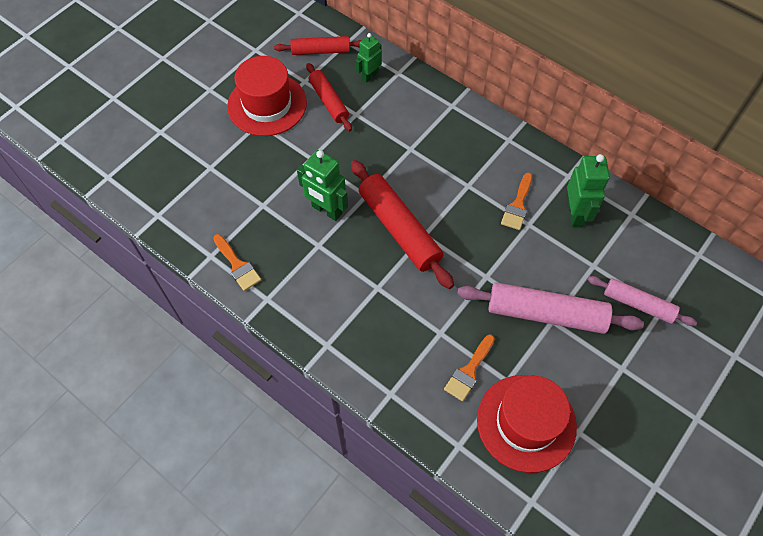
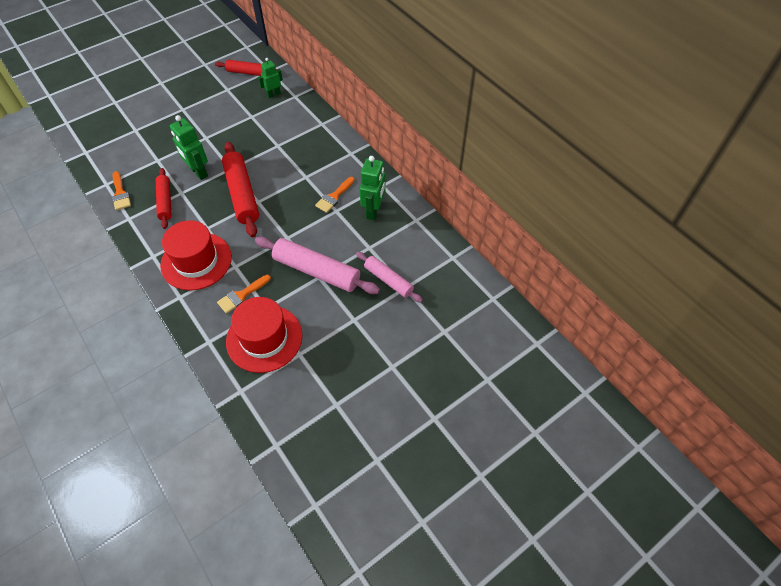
camera: 15 degrees right, 5 degrees down
(267, 104) = (194, 99): red hat -> red hat (196, 261)
(329, 101) = (237, 105): red rolling pin -> red rolling pin (165, 201)

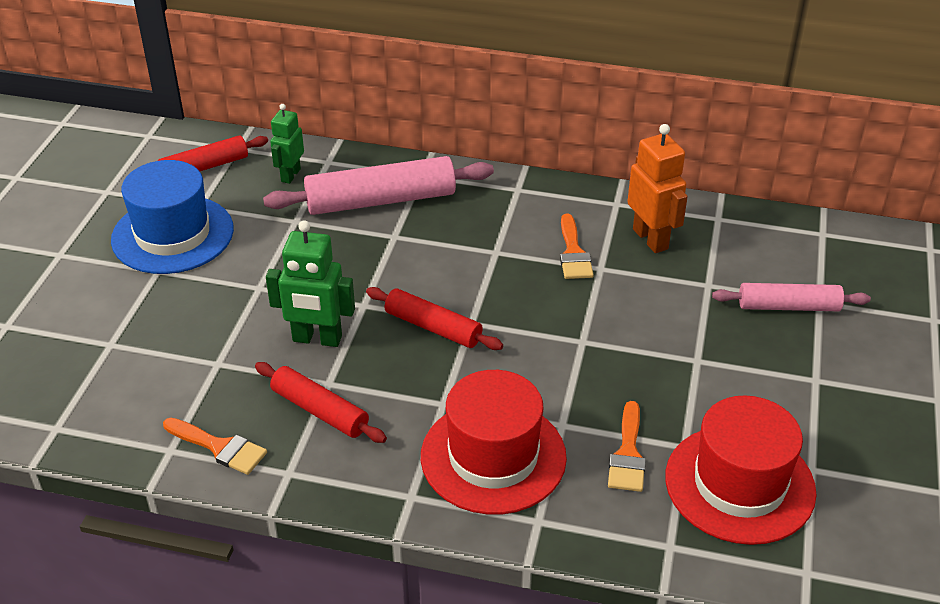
camera: 40 degrees left, 15 degrees down
(204, 96) = (172, 234): none -> blue hat
(242, 194) = (433, 327): red rolling pin -> red rolling pin, size x0.61
(316, 271) = (684, 355): pink rolling pin -> pink rolling pin (380, 200)
(374, 211) = (651, 239): green robot -> orange robot

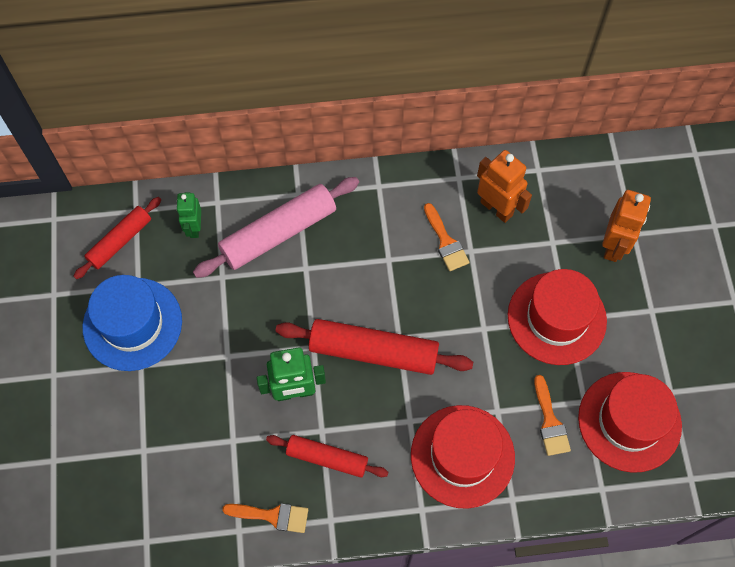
camera: 20 degrees left, 25 degrees up
(433, 327) = (373, 352): red rolling pin -> red rolling pin, size x1.63
(682, 355) = (556, 318): none -> red hat
(788, 306) = (614, 246): pink rolling pin -> orange robot

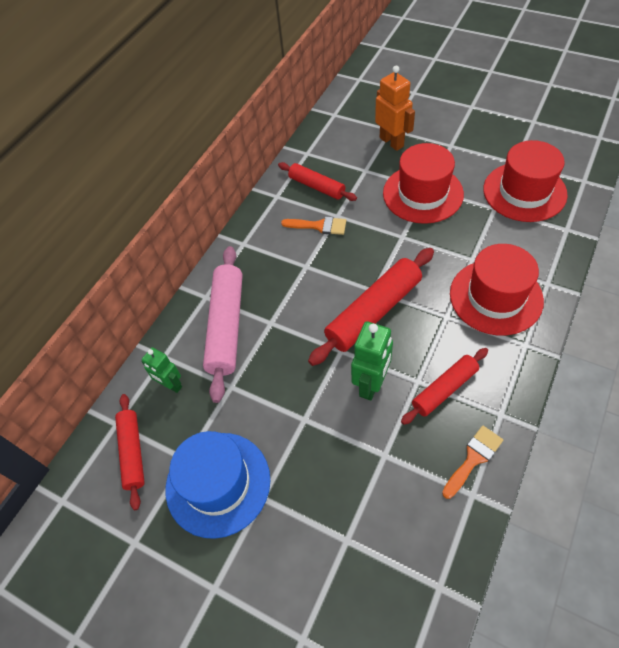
camera: 50 degrees left, 10 degrees down
(497, 208) = (316, 187): orange robot -> red rolling pin
(550, 421) = (498, 233): orange brush -> none

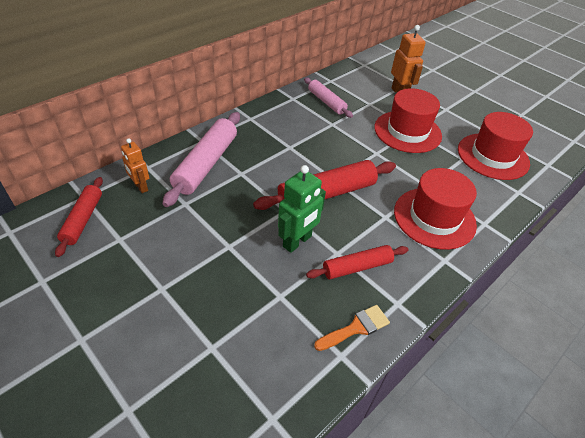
camera: 10 degrees right, 10 degrees down
(171, 385) = (140, 187): green robot -> orange robot
(218, 483) = (133, 265): blue hat -> none
(316, 187) = (326, 102): red rolling pin -> pink rolling pin
(319, 226) = (314, 126): orange brush -> none

